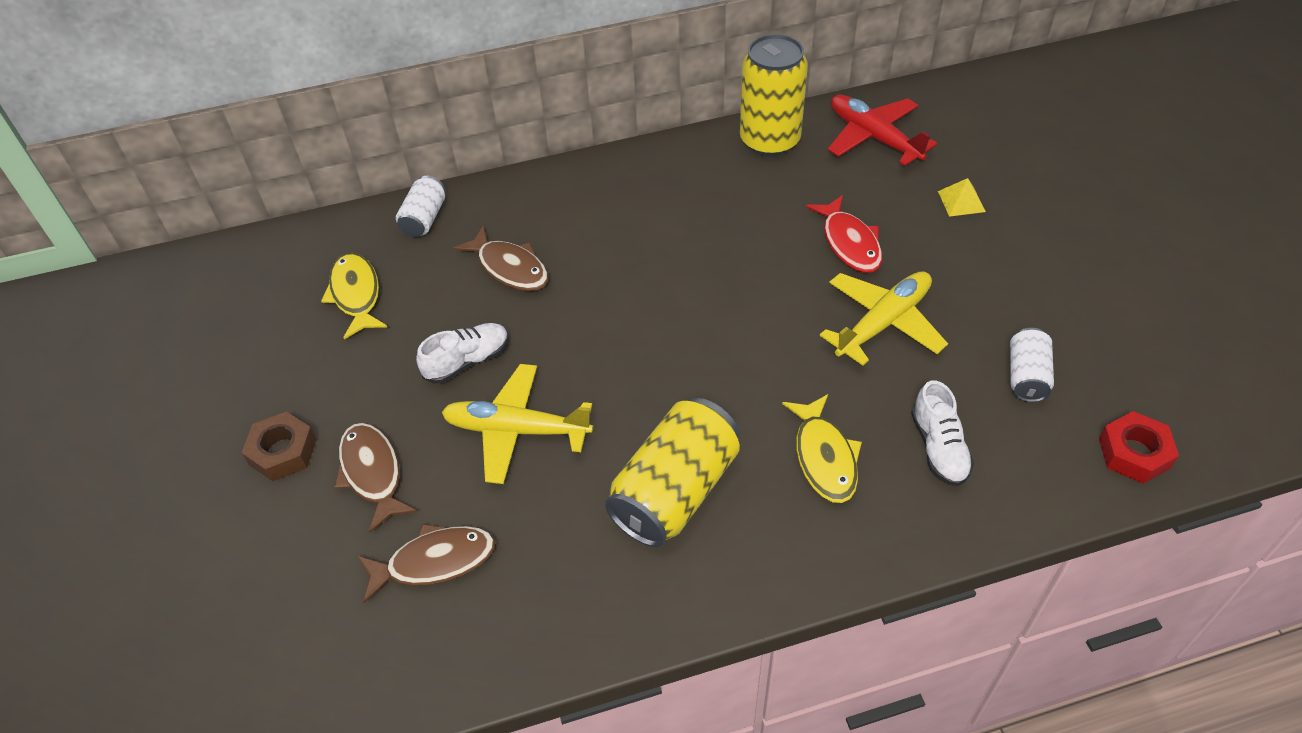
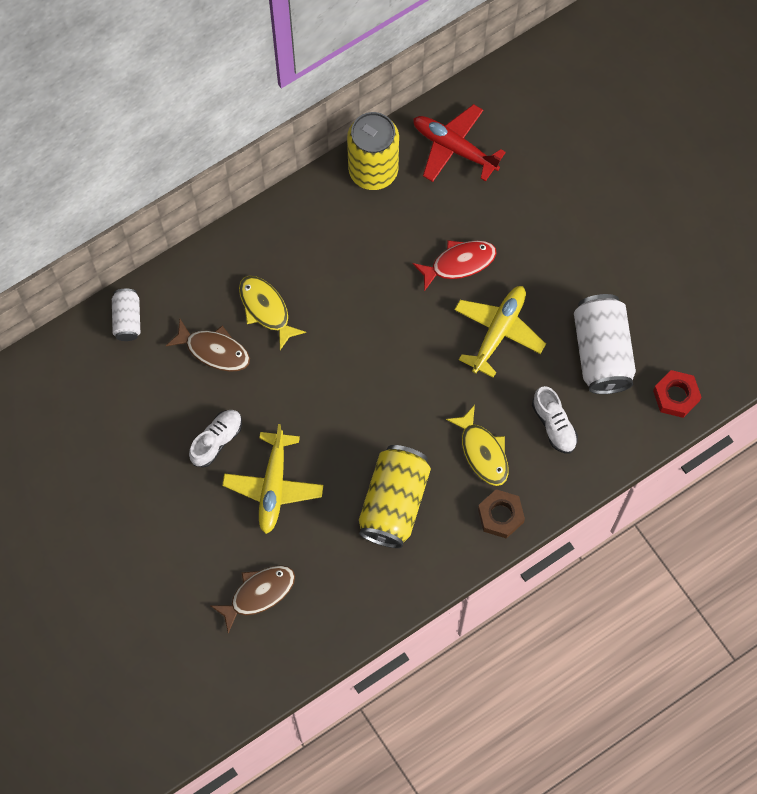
camera: 20 degrees left, 20 degrees up
(283, 452) = (120, 546): brown nut -> brown nut (500, 515)
(356, 295) = (108, 405): yellow fish -> yellow fish (266, 309)
(372, 473) = (190, 544): brown fish -> none
(516, 430) = (273, 486): yellow plane -> yellow plane turned 75 degrees counterclockwise
(849, 243) = (459, 263): red fish -> red fish turned 75 degrees counterclockwise
(961, 201) = (533, 201): yellow pyramid -> none
(1026, 376) = (601, 352): white can -> white can, size x1.88

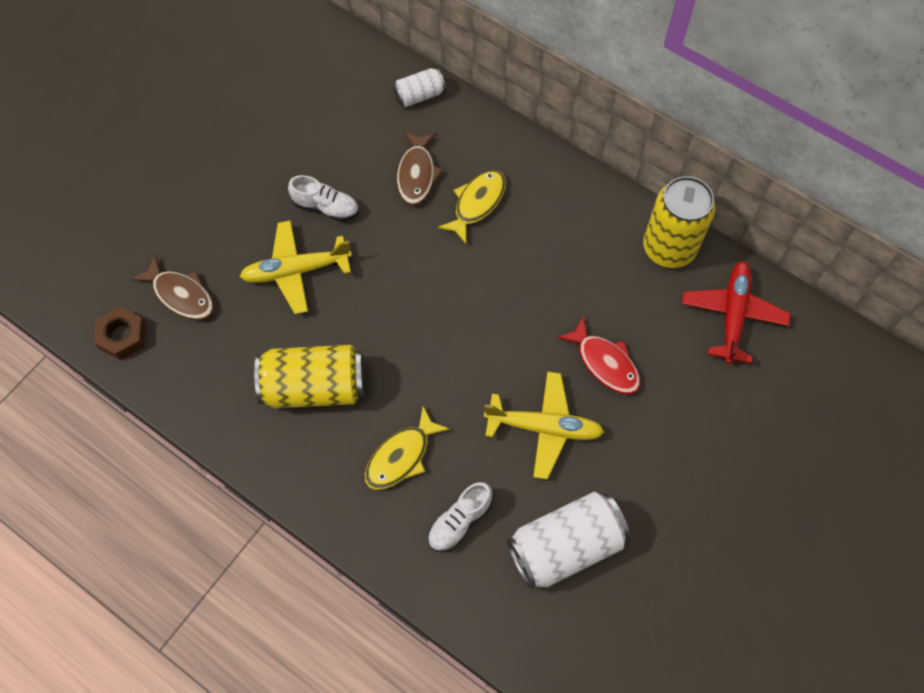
camera: 70 degrees right, 5 degrees down
(500, 515) = (335, 498): brown nut -> brown nut (122, 336)
(676, 396) = (546, 650): red nut -> none

